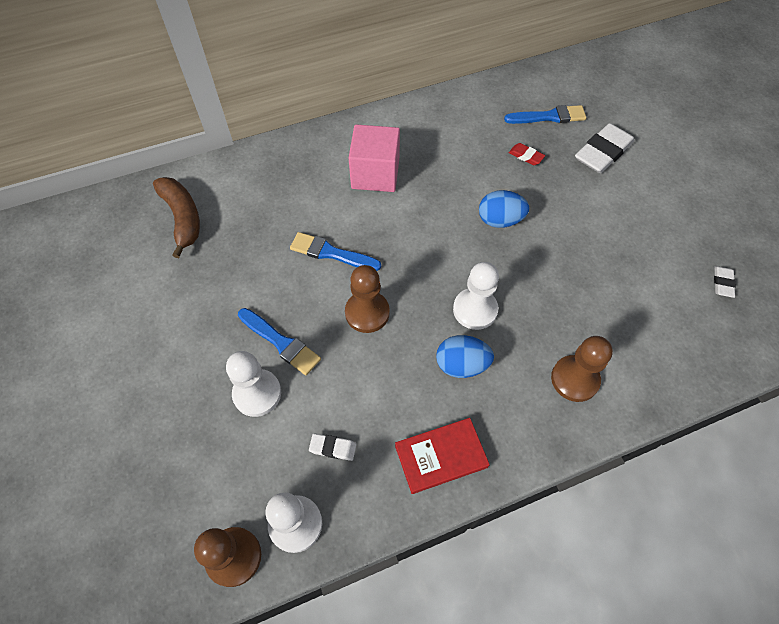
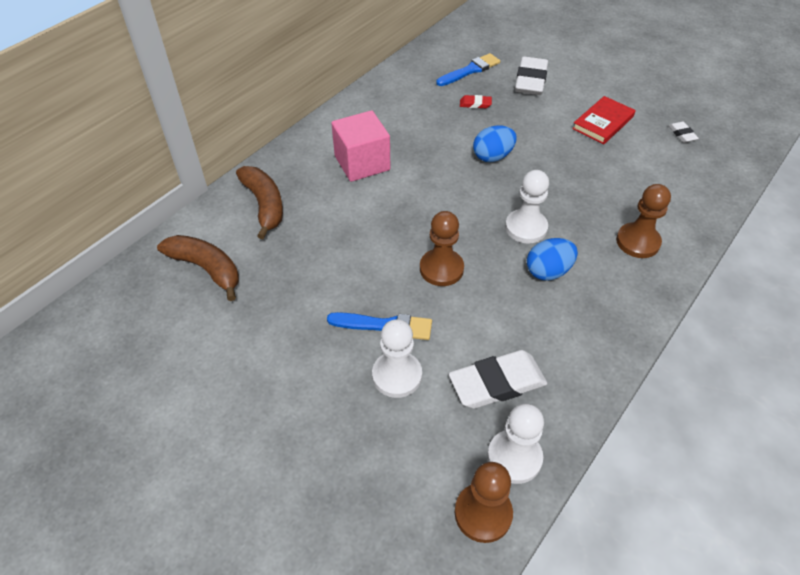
camera: 30 degrees left, 10 degrees down
(266, 179) = (264, 205): none -> brown banana
(331, 253) = (373, 237): blue brush -> none
(333, 448) = (497, 383): white eraser -> white eraser, size x2.10
(441, 456) = (587, 344): red book -> red book (603, 123)

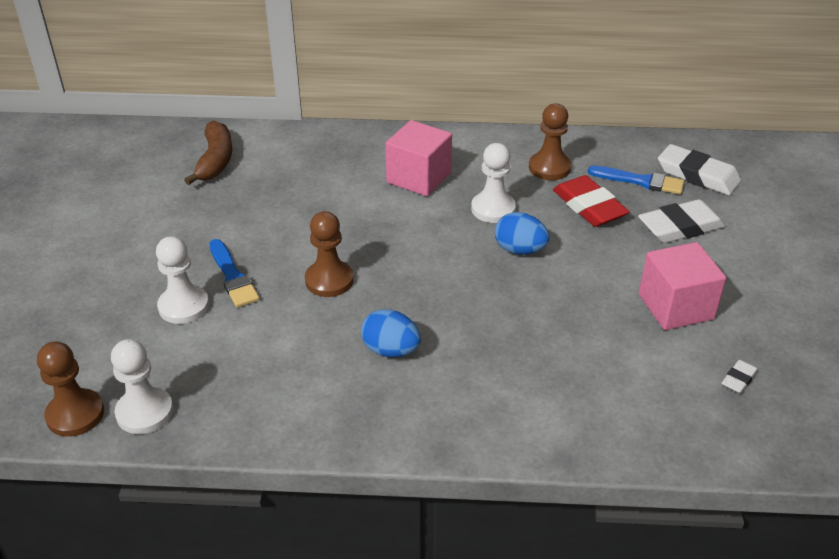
camera: 55 degrees right, 10 degrees down
(264, 205) = (311, 153): brown banana -> none
(475, 104) = (589, 206): red eraser -> red eraser, size x2.10
(497, 383) = (220, 369): white eraser -> white eraser (697, 175)
(526, 228) = (438, 312): white pawn -> white pawn (493, 209)
(603, 123) = (675, 306): red book -> pink cube
(637, 242) = (500, 402): brown pawn -> brown pawn (549, 168)

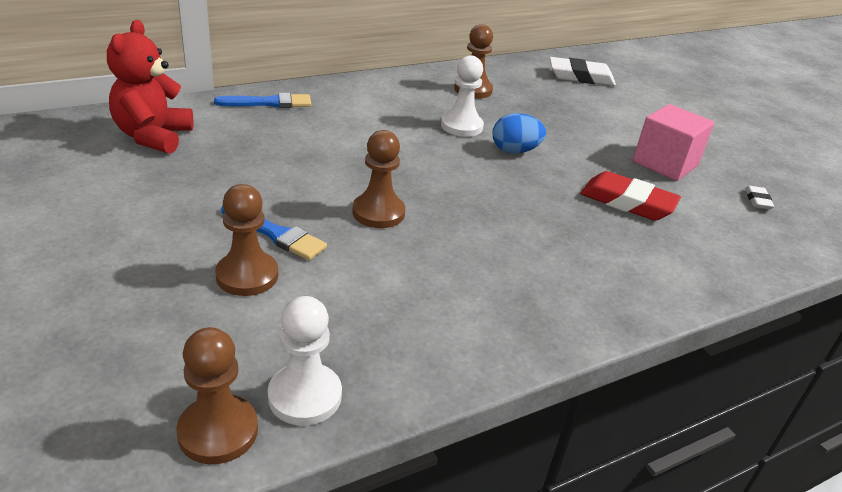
camera: 35 degrees left, 5 degrees down
(183, 306) = (247, 276): white pawn -> brown pawn
(215, 160) = (153, 137): brown banana -> red teddy bear
(391, 350) = (496, 255): blue egg -> none
(419, 178) = (374, 115): pink cube -> none
(589, 206) = (531, 110): red eraser -> red eraser (627, 202)
(640, 181) = (547, 87): blue brush -> blue brush (269, 103)
(680, 227) = (608, 111): white eraser -> none

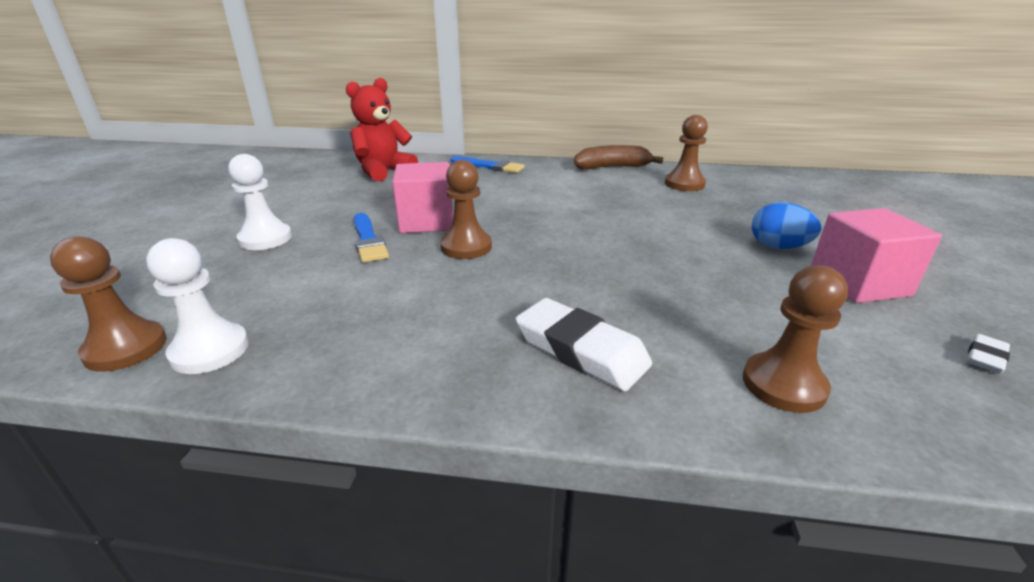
camera: 40 degrees right, 5 degrees down
(247, 276) = (308, 259): brown pawn -> brown pawn (783, 385)
(302, 194) = (427, 221): none -> pink cube
(391, 80) = (612, 167): none -> brown banana
(461, 126) = (634, 206): white pawn -> white pawn (265, 239)
(514, 151) = (666, 233): blue egg -> blue egg (778, 247)
(580, 77) = (830, 192): white eraser -> white eraser (580, 350)
(627, 202) = (752, 305): red eraser -> none

